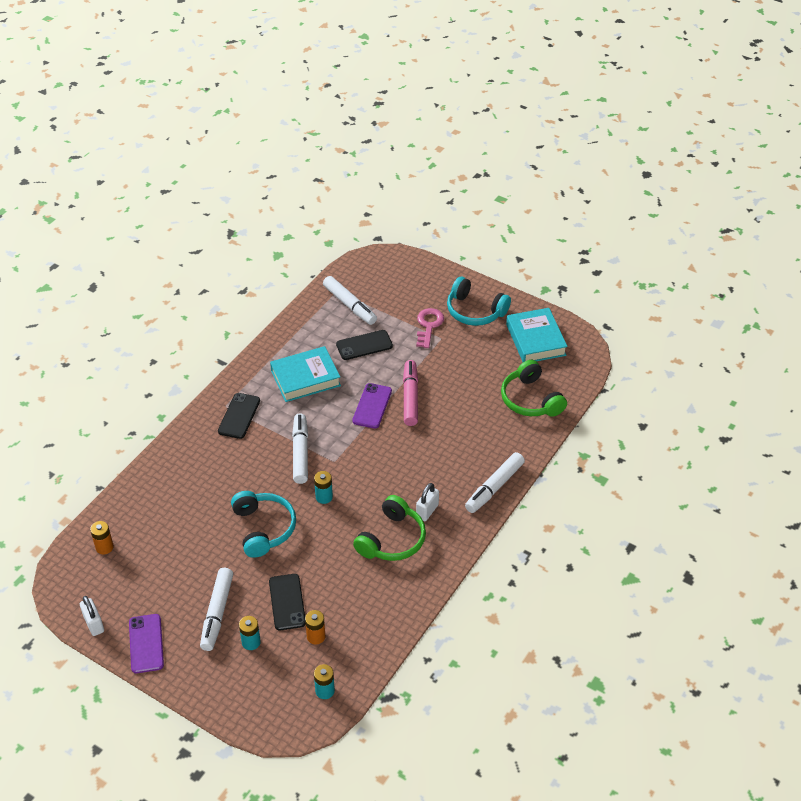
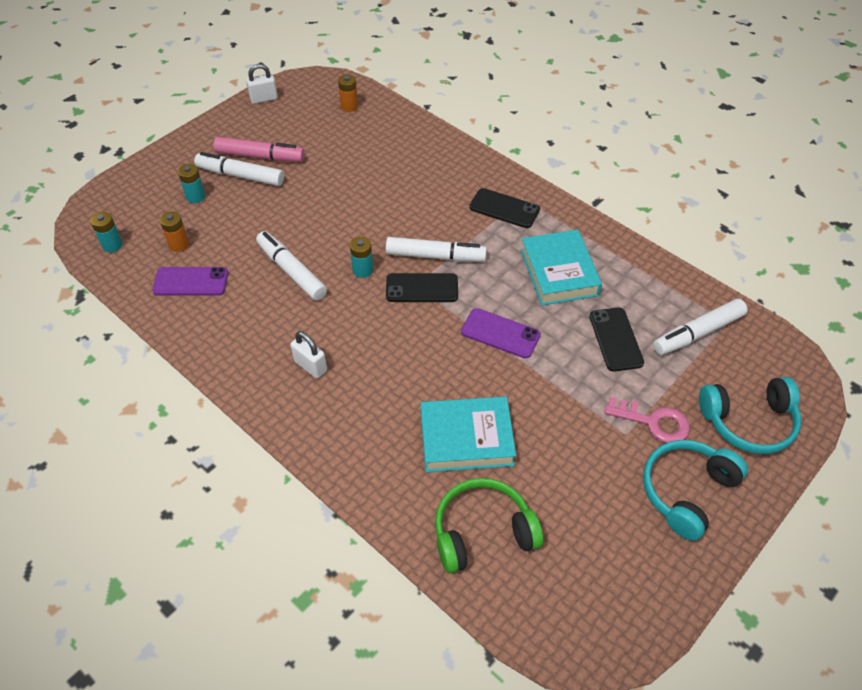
camera: 100 degrees right, 5 degrees up
(146, 643) = (227, 129): purple phone -> purple phone (191, 282)
(264, 528) = (334, 216): turquoise headphones -> turquoise headphones (749, 422)
(287, 602) = (231, 226): black phone -> black phone (422, 288)
(392, 539) = (279, 325): green headphones -> none
(410, 397) = (509, 377): pink marker -> pink marker (260, 156)
(494, 487) = (326, 448): white marker -> white marker (291, 271)
(535, 340) = (616, 570): turquoise book -> turquoise book (466, 438)

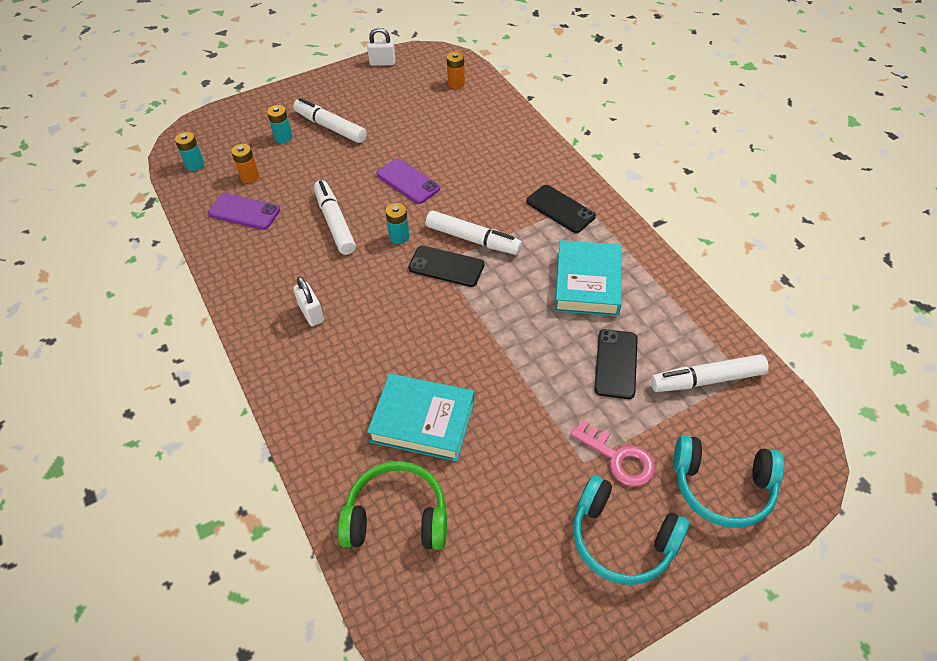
camera: 20 degrees right, 0 degrees up
(260, 156) = (355, 113): pink marker -> none
(500, 333) = (502, 328): purple phone -> purple phone (408, 181)
(686, 491) = (622, 539): turquoise headphones -> turquoise headphones turned 120 degrees counterclockwise

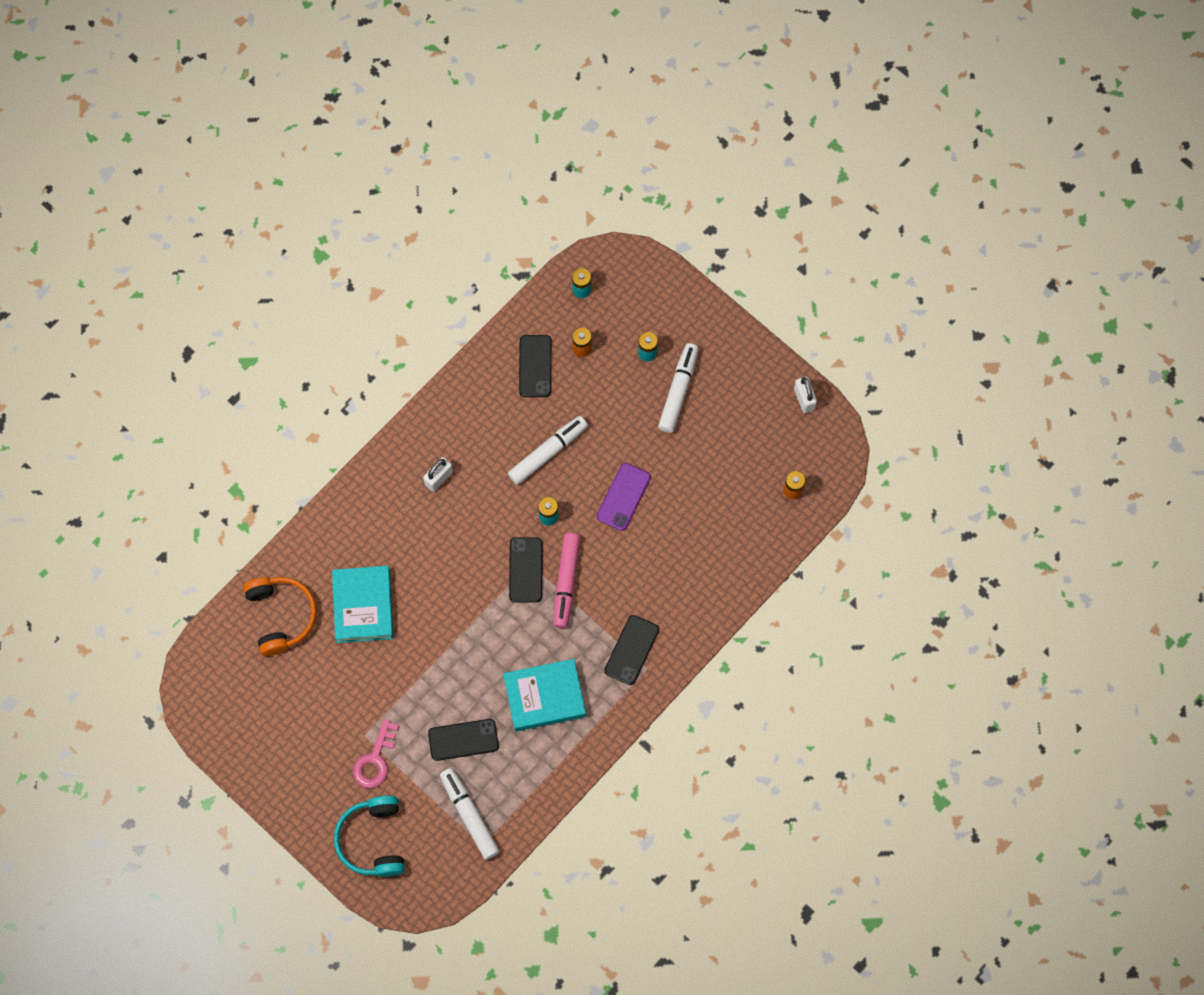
camera: 70 degrees right, 20 degrees up
(244, 212) = (535, 366): purple phone -> black phone
(397, 516) = (281, 616): green headphones -> orange headphones
(473, 239) = (566, 582): white marker -> pink marker
(622, 539) = (310, 775): turquoise headphones -> none

